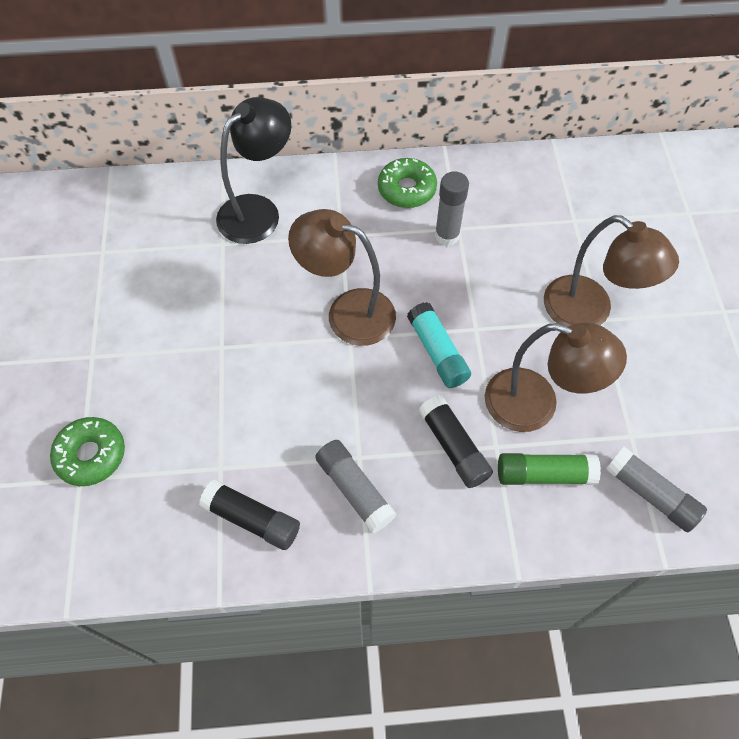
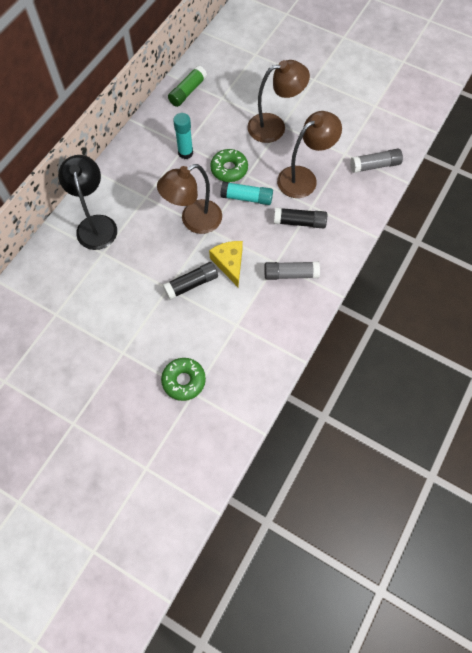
camera: 55 degrees left, 5 degrees up
(252, 519) = (274, 325): black glue stick -> black glue stick (191, 284)
(313, 397) = (229, 263): none -> yellow cheese
(406, 189) = (142, 151): green donut -> green donut (229, 169)
(447, 236) = (185, 153): grey glue stick -> turquoise glue stick
(544, 474) = (338, 197): green glue stick -> green glue stick (187, 92)

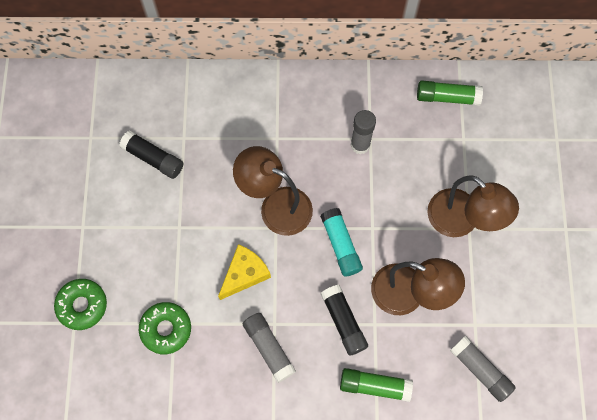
camera: 60 degrees right, 5 degrees up
(96, 224) = (213, 110): black lamp -> none
(185, 153) = (360, 145): turquoise glue stick -> grey glue stick
(191, 284) = (197, 248): black glue stick -> black glue stick (153, 158)
(229, 169) = (367, 204): green donut -> green donut (166, 329)
(352, 226) = (374, 386): none -> green glue stick

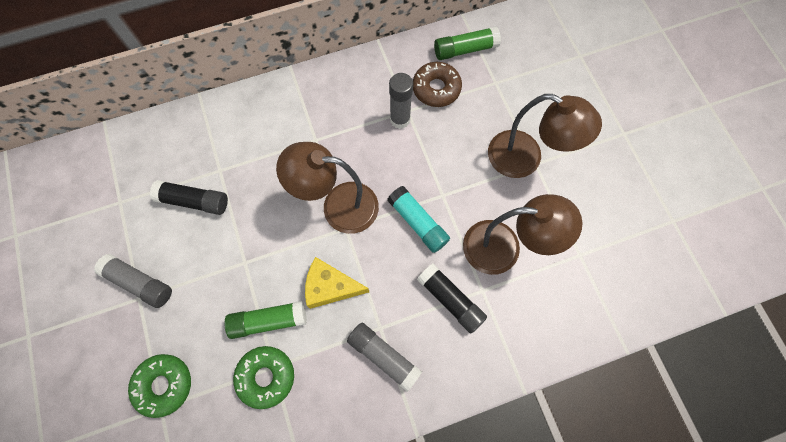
camera: 20 degrees left, 0 degrees up
(245, 274) = (330, 287): yellow cheese -> yellow cheese turned 105 degrees counterclockwise
(374, 386) = (507, 355): green glue stick -> green glue stick (268, 321)
(405, 126) = (436, 88): none -> brown donut
(480, 370) = (604, 299): grey glue stick -> grey glue stick (139, 283)

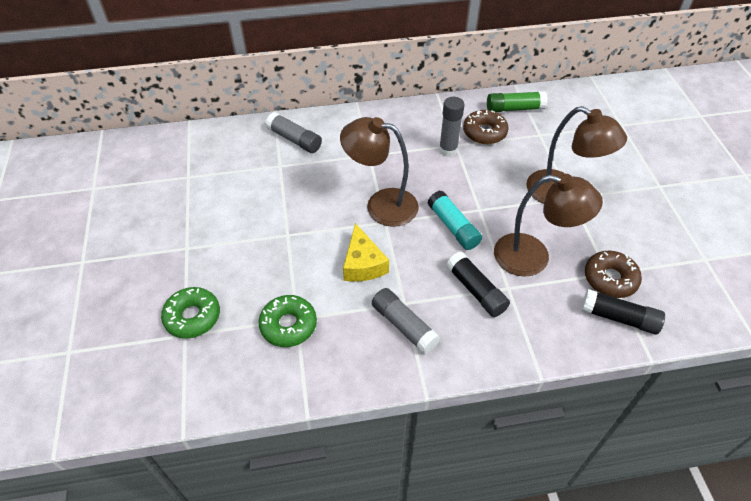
camera: 10 degrees right, 20 degrees down
(139, 283) = (190, 236): grey glue stick -> grey glue stick (294, 140)
(194, 201) = (253, 184): black glue stick -> black glue stick (619, 318)
(268, 321) = (300, 282): green glue stick -> none
(330, 287) = (363, 264): yellow cheese -> yellow cheese turned 120 degrees counterclockwise
(582, 262) = (610, 279): none -> brown donut

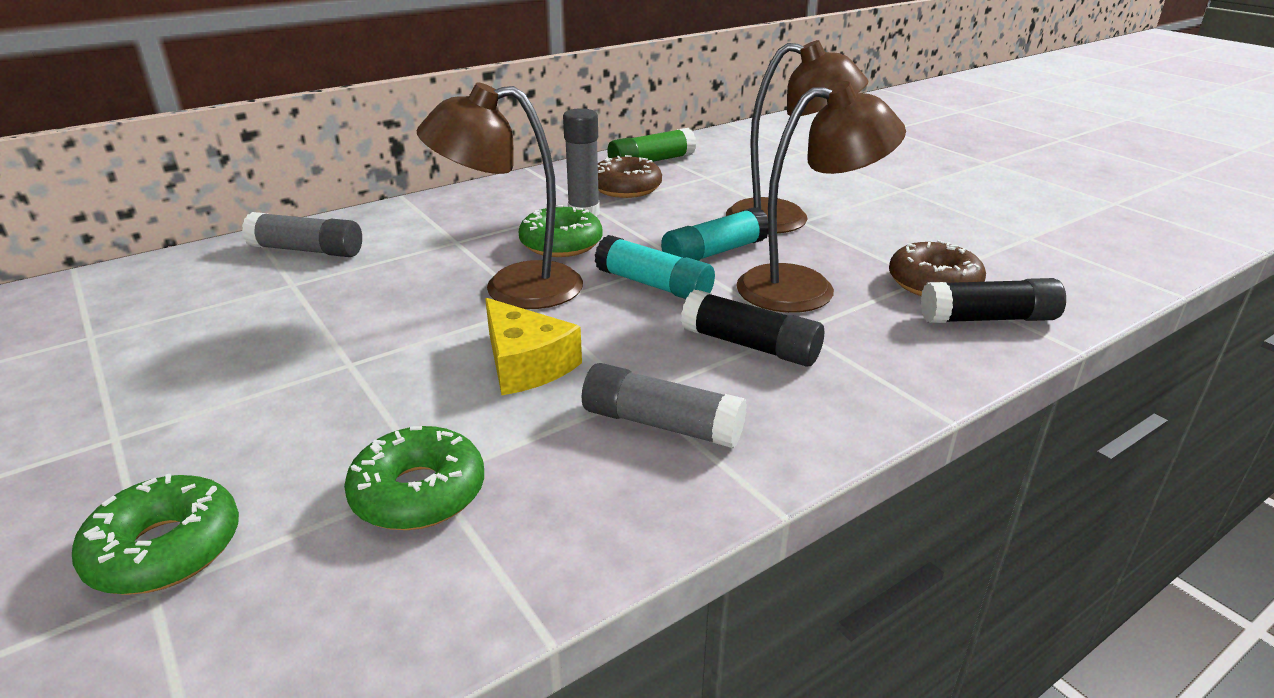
camera: 25 degrees left, 20 degrees down
(422, 175) = (561, 244): none -> green donut
(501, 210) = (714, 253): none -> turquoise glue stick

